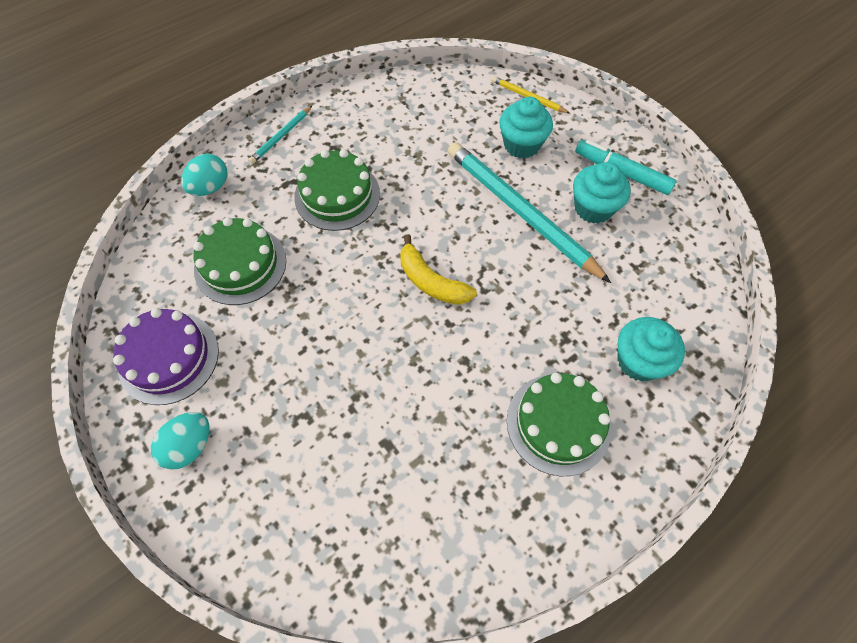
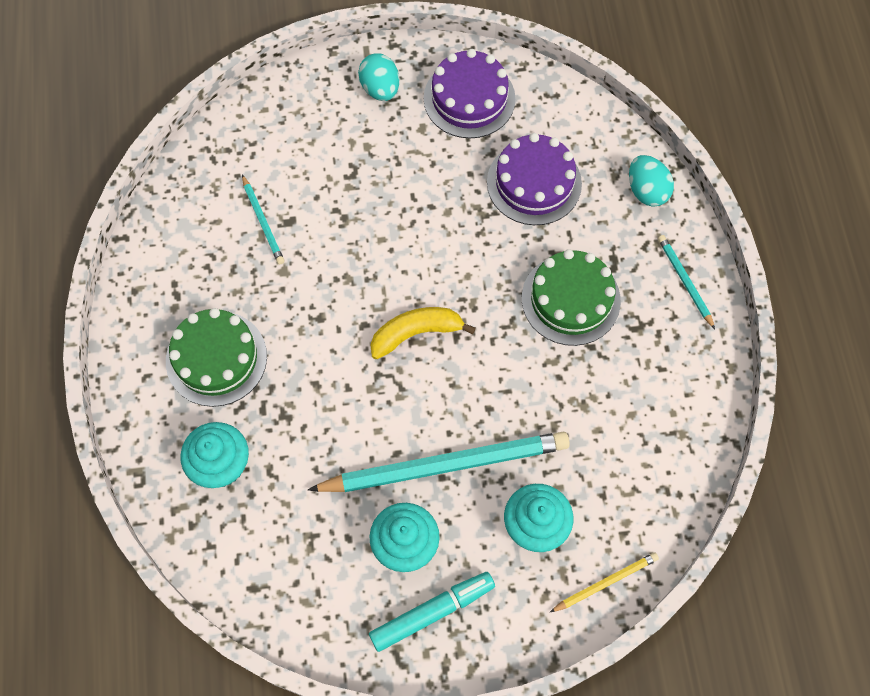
camera: 120 degrees right, 5 degrees up
(240, 265) = (534, 183): green cake -> purple cake
(401, 469) = (263, 221): none -> turquoise pencil

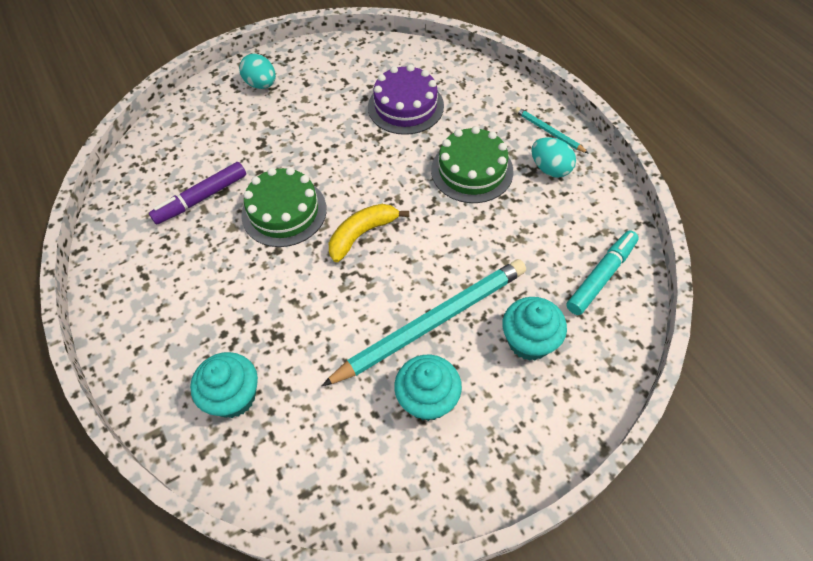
camera: 20 degrees left, 10 degrees down
(216, 358) = (197, 312): green cake -> green cake (284, 212)
(263, 221) = (201, 198): turquoise pencil -> purple marker
(432, 612) = (477, 447): turquoise marker -> turquoise marker (601, 276)
(469, 98) = (332, 70): purple cake -> none
(605, 582) = (609, 363): yellow pencil -> none
(646, 191) = (490, 86): turquoise egg -> turquoise egg (550, 169)

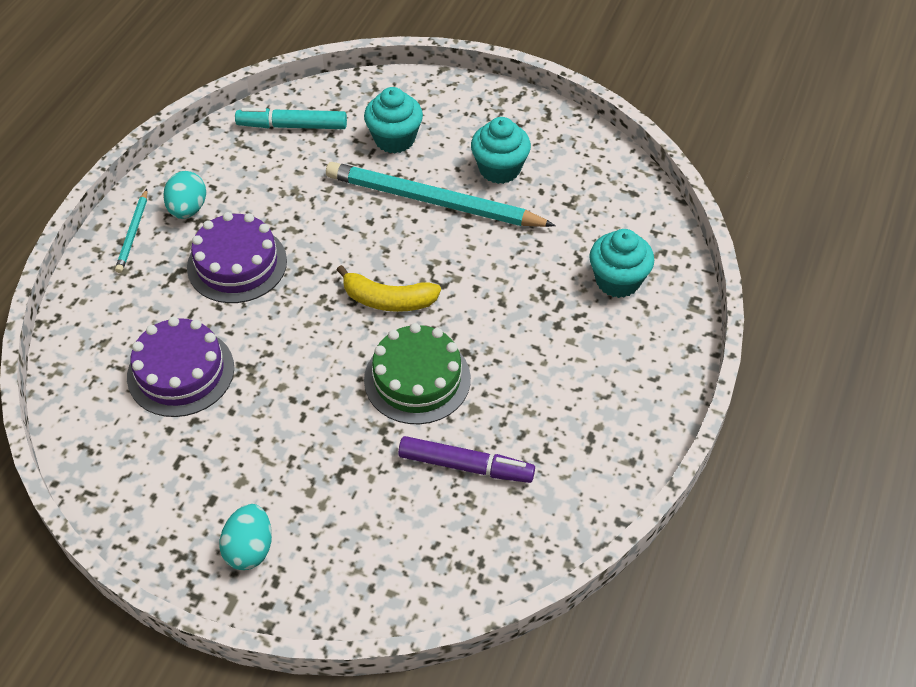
camera: 130 degrees left, 5 degrees down
(472, 170) = (237, 264): green cake -> purple cake

